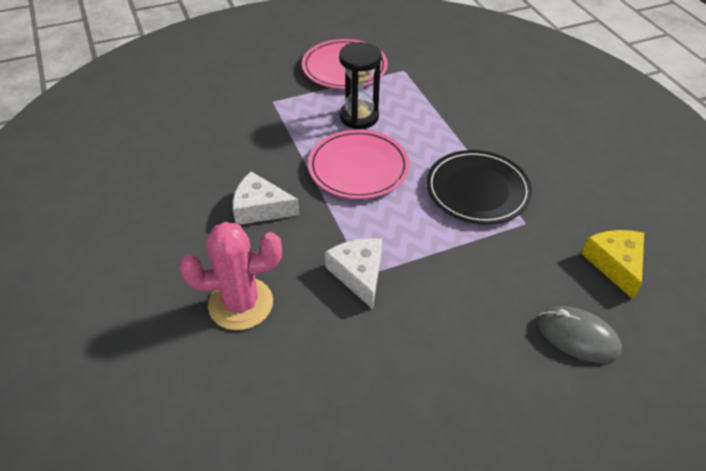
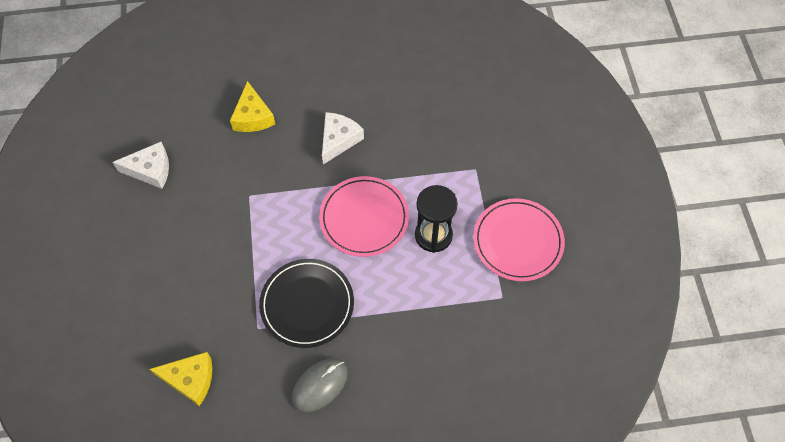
camera: 105 degrees right, 15 degrees up
(241, 304) = (253, 116): pink cactus -> yellow cheese
(358, 274) = (251, 191): white cheese -> white cheese (150, 170)
(577, 336) = (142, 317): grey mouse -> grey mouse (320, 385)

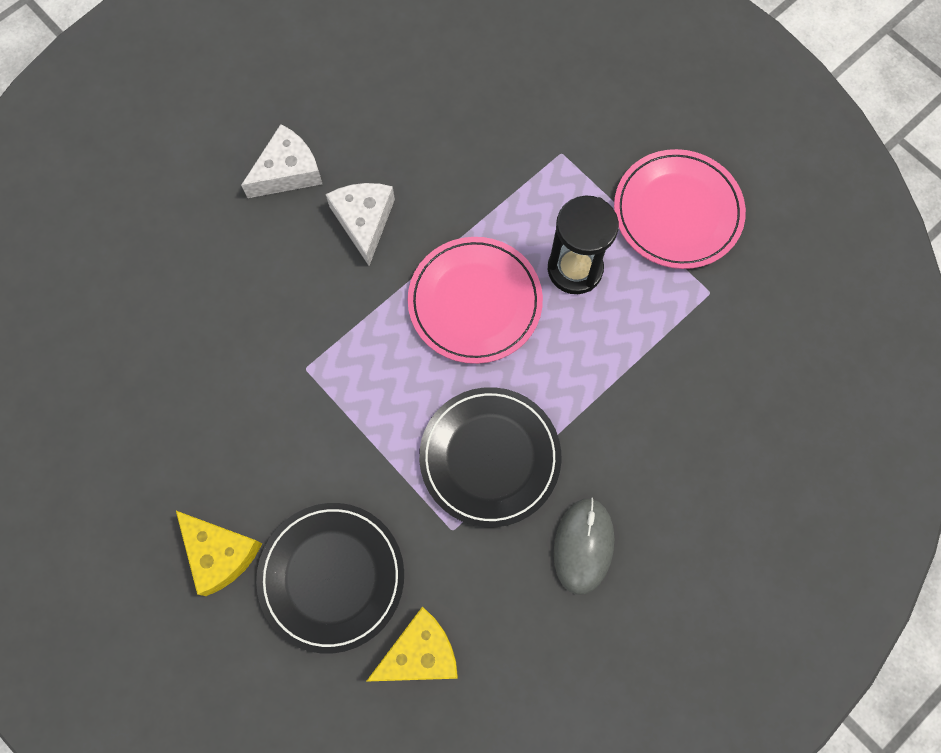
camera: 35 degrees left, 10 degrees up
(150, 170) = (142, 421): white cheese -> white cheese (288, 171)
(178, 309) = (332, 577): none -> black plate
(253, 116) = (225, 260): yellow cheese -> yellow cheese (220, 553)

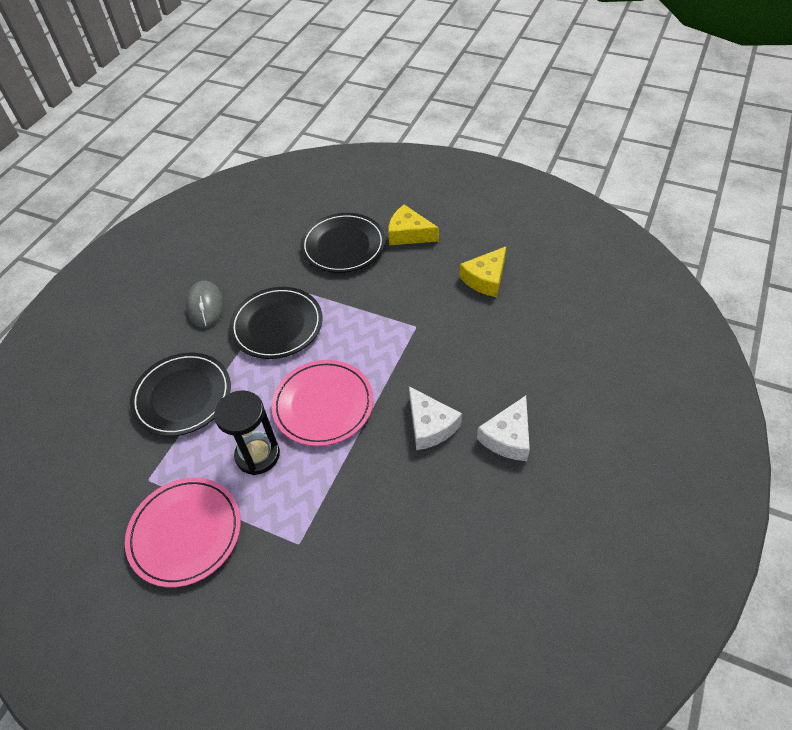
camera: 160 degrees right, 20 degrees down
(420, 653) = (281, 236): yellow cheese -> yellow cheese (485, 279)
(648, 393) = (182, 396): none -> black plate

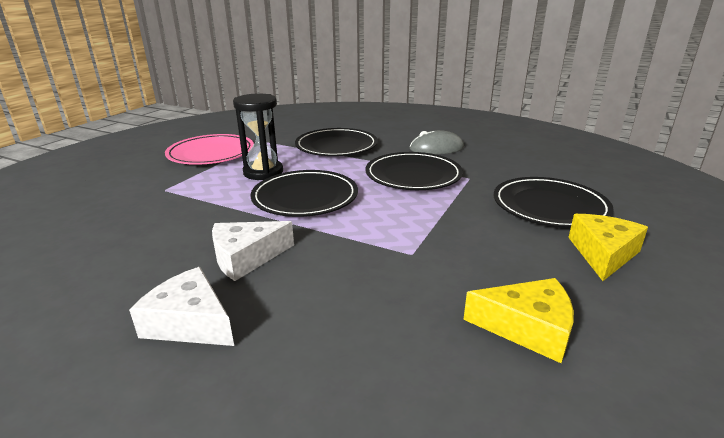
camera: 90 degrees right, 25 degrees down
(323, 405) = (305, 197): pink plate -> black plate
(485, 279) = (527, 328): yellow cheese -> yellow cheese turned 150 degrees clockwise

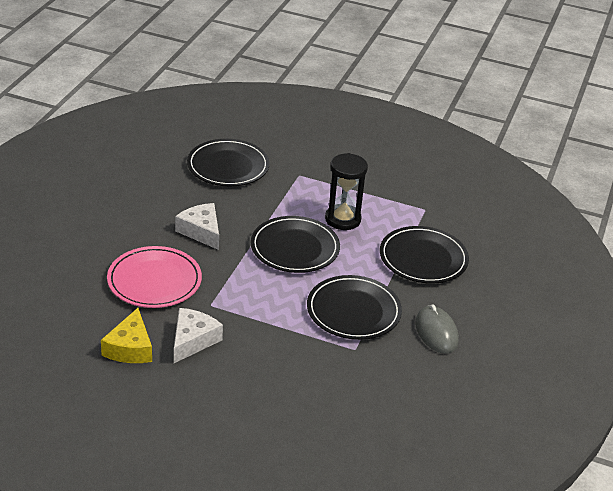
camera: 80 degrees right, 10 degrees up
(190, 322) = (137, 222): white cheese -> white cheese (193, 340)
(211, 153) = (382, 182): pink plate -> pink plate (154, 281)
(549, 206) = (296, 393): black plate -> black plate (228, 166)
(603, 254) = (215, 405): yellow cheese -> none

